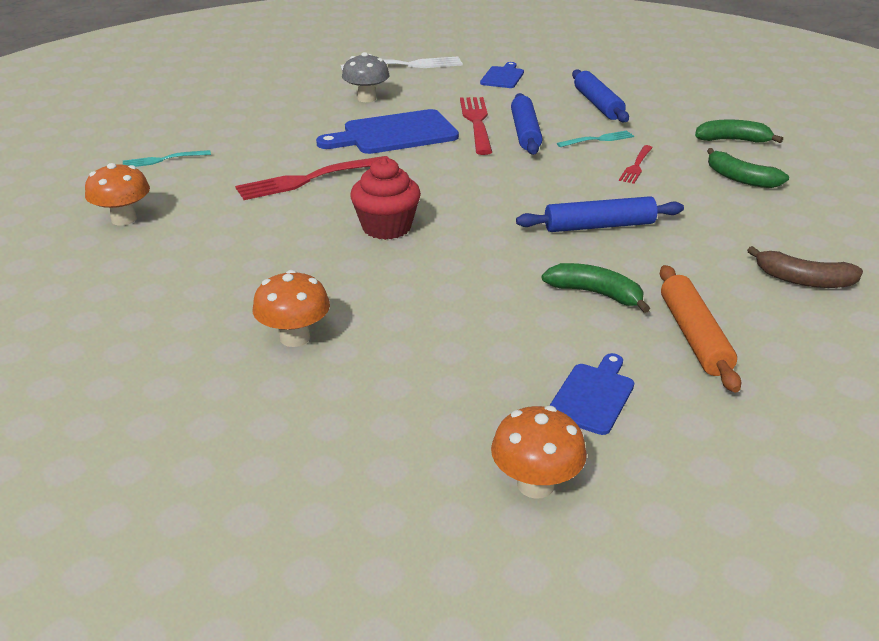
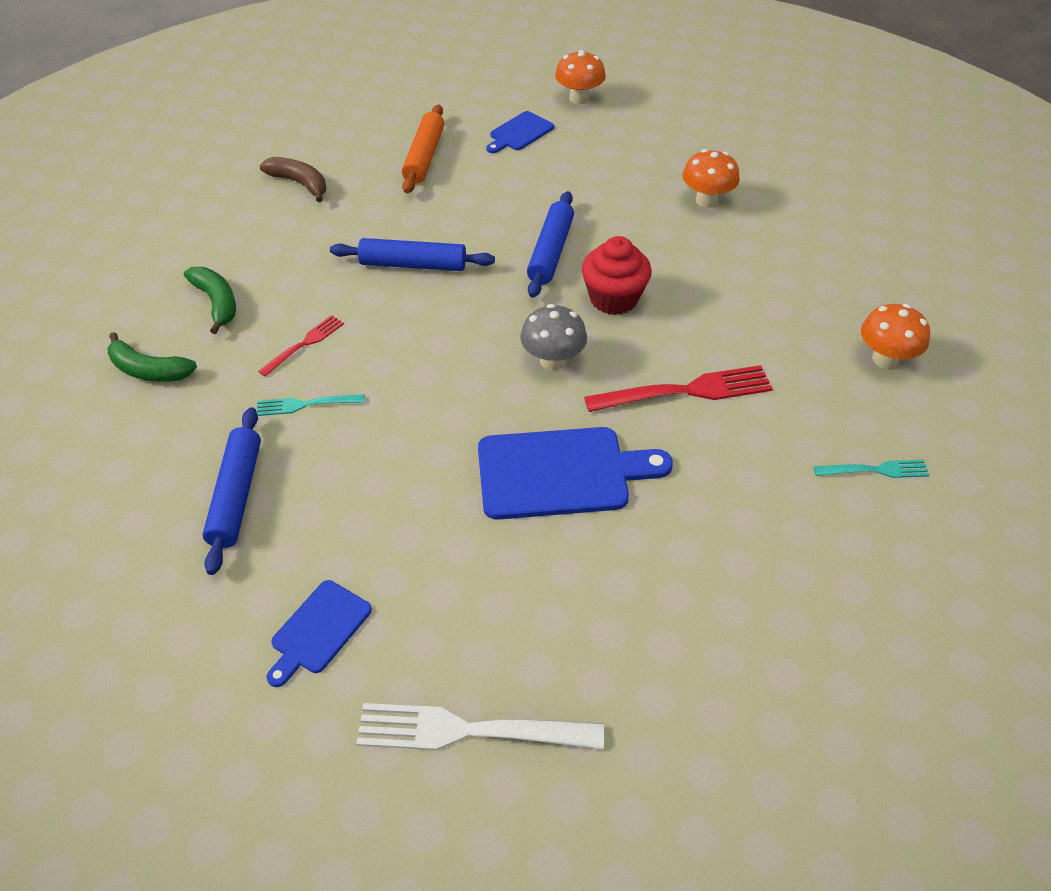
camera: 165 degrees left, 15 degrees up
(366, 98) = (578, 595): grey mushroom -> grey mushroom (553, 360)
(476, 123) = (437, 479): red fork -> none
(525, 132) = (386, 440): blue rolling pin -> blue rolling pin (551, 252)
(595, 294) = (467, 198): green banana -> none

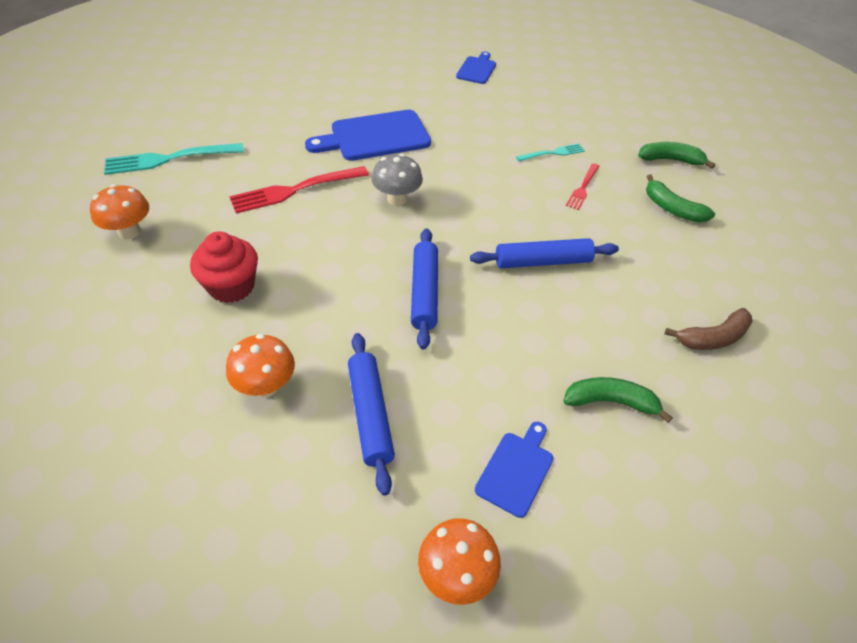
camera: 165 degrees right, 0 degrees up
(236, 495) = (557, 108): blue rolling pin -> blue rolling pin (370, 415)
(300, 183) = (713, 338): brown banana -> brown banana turned 45 degrees counterclockwise
(424, 157) = (610, 402): orange rolling pin -> green banana
(470, 730) = (393, 50): white fork -> none
(614, 298) = (357, 254): red cupcake -> red cupcake (231, 286)
(875, 470) = (169, 159): turquoise fork -> turquoise fork, size x1.78

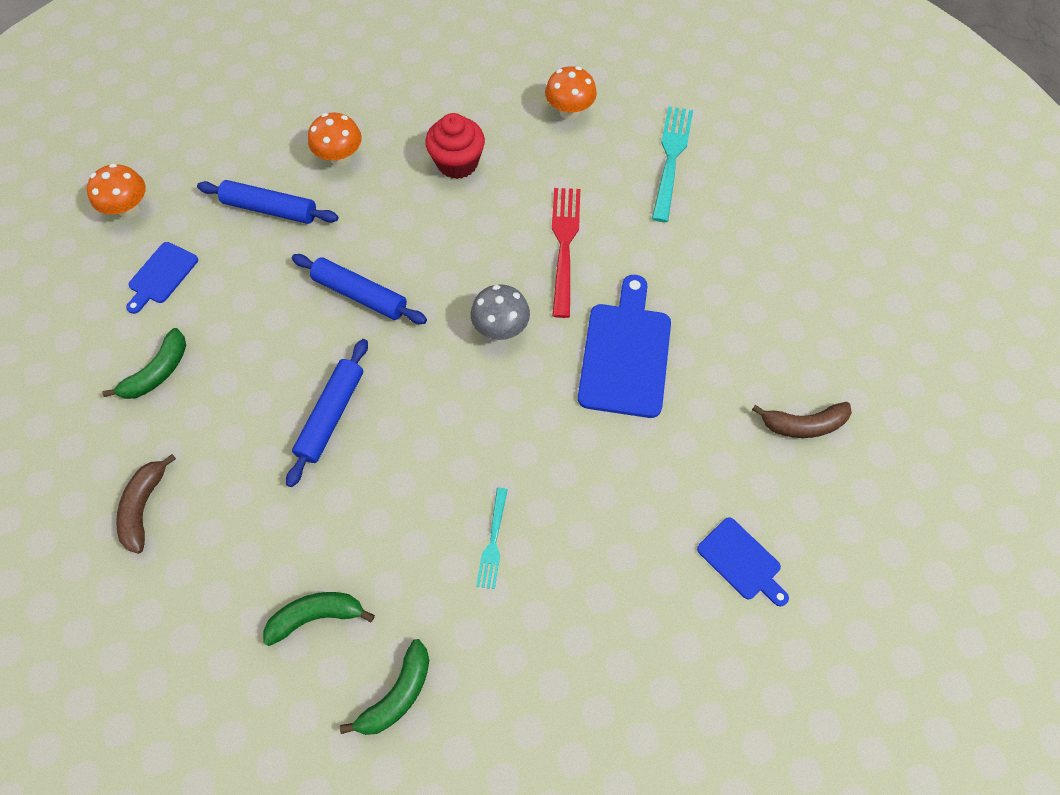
camera: 120 degrees right, 15 degrees up
(375, 65) = (803, 424): none -> brown banana
(516, 470) = (161, 275): blue cutting board -> blue cutting board turned 60 degrees clockwise
(583, 188) = (411, 533): red fork -> none

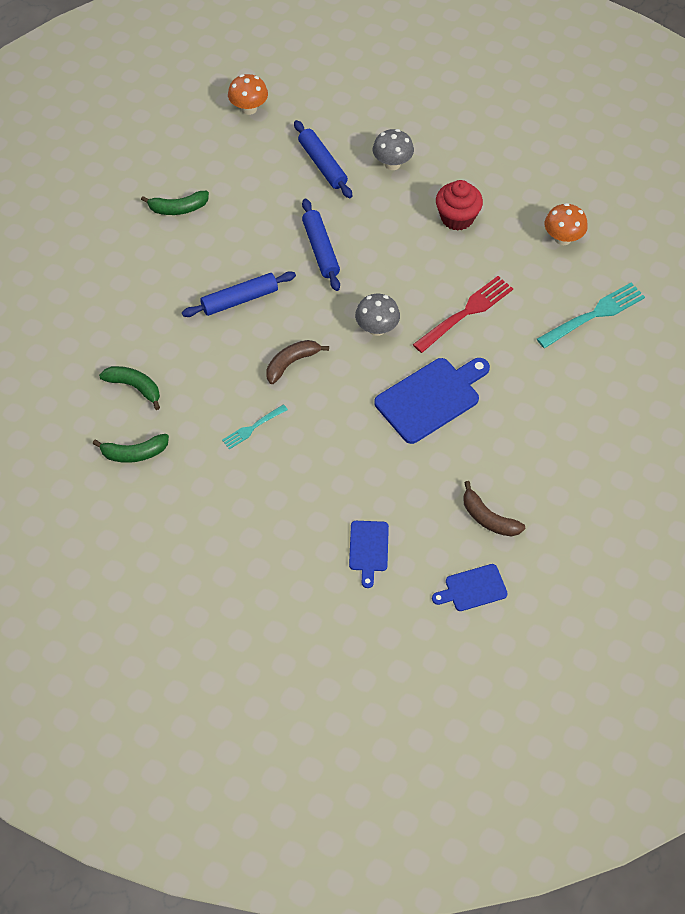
camera: 45 degrees right, 5 degrees down
(144, 507) = (108, 270): brown banana -> brown banana (291, 363)
(161, 275) = (229, 158): blue cutting board -> blue cutting board (473, 589)
(340, 157) = (392, 164): orange mushroom -> grey mushroom

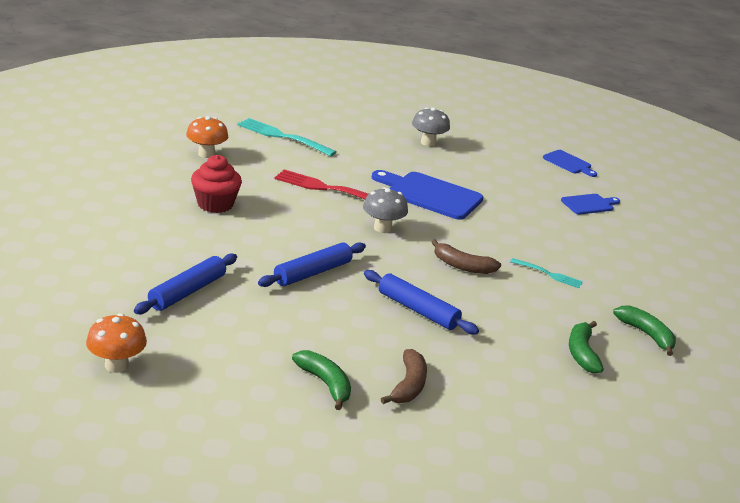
camera: 120 degrees left, 30 degrees down
(392, 164) = (160, 248): grey mushroom -> grey mushroom (428, 142)
(488, 518) = (509, 162): brown banana -> brown banana (408, 385)

